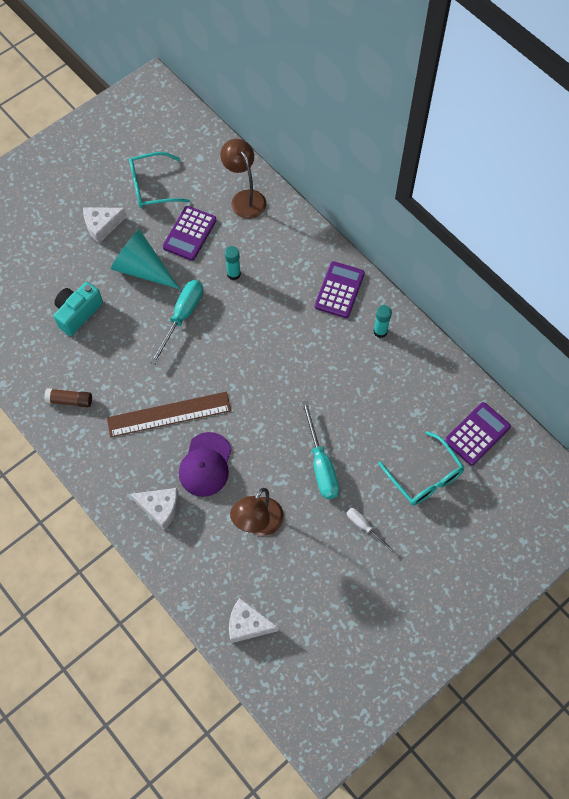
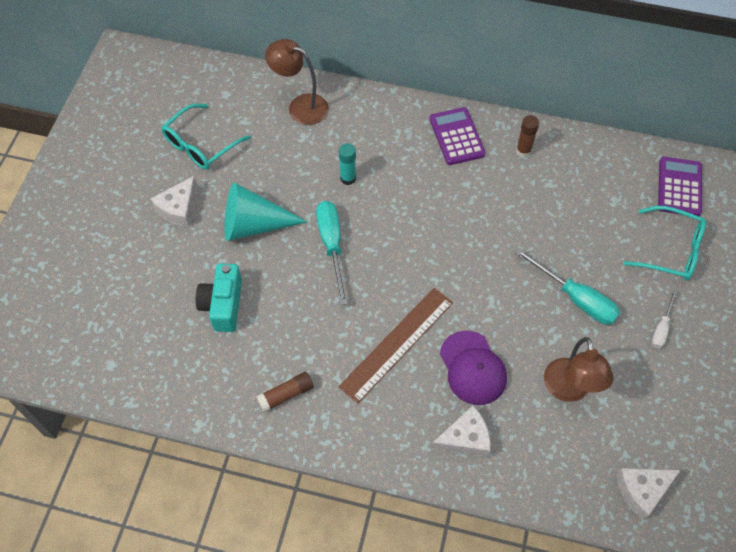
camera: 35 degrees left, 5 degrees down
(189, 233) = (274, 166): purple calculator -> none
(364, 527) = (661, 328): white screwdriver -> white screwdriver turned 75 degrees counterclockwise
(380, 331) = (523, 151): turquoise glue stick -> brown glue stick

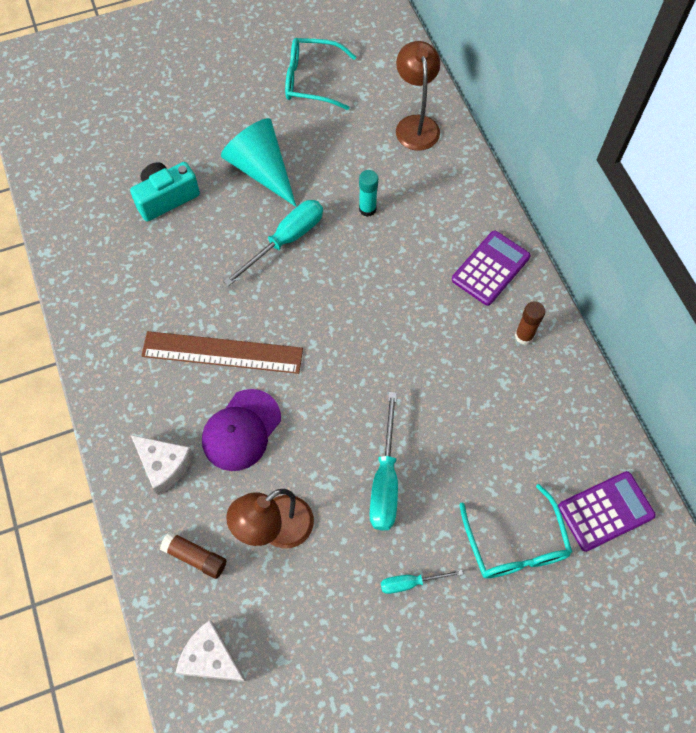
camera: 55 degrees right, 5 degrees up
(179, 209) = (235, 107): white cheese -> none
(286, 395) = (114, 297): brown glue stick -> brown glue stick (195, 557)
(661, 328) = (410, 582): white screwdriver -> turquoise screwdriver

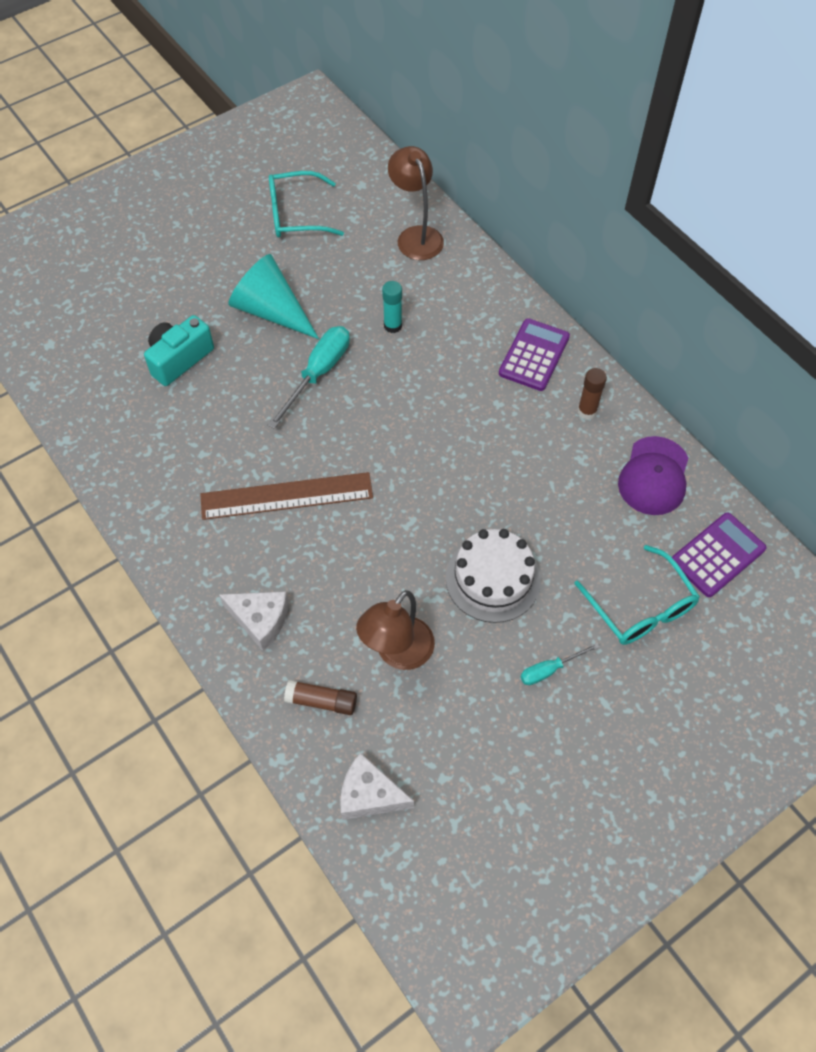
camera: 15 degrees left, 5 degrees down
(241, 430) = (330, 566): purple cap -> purple cap (654, 476)
(385, 480) = (493, 579): turquoise screwdriver -> white cake

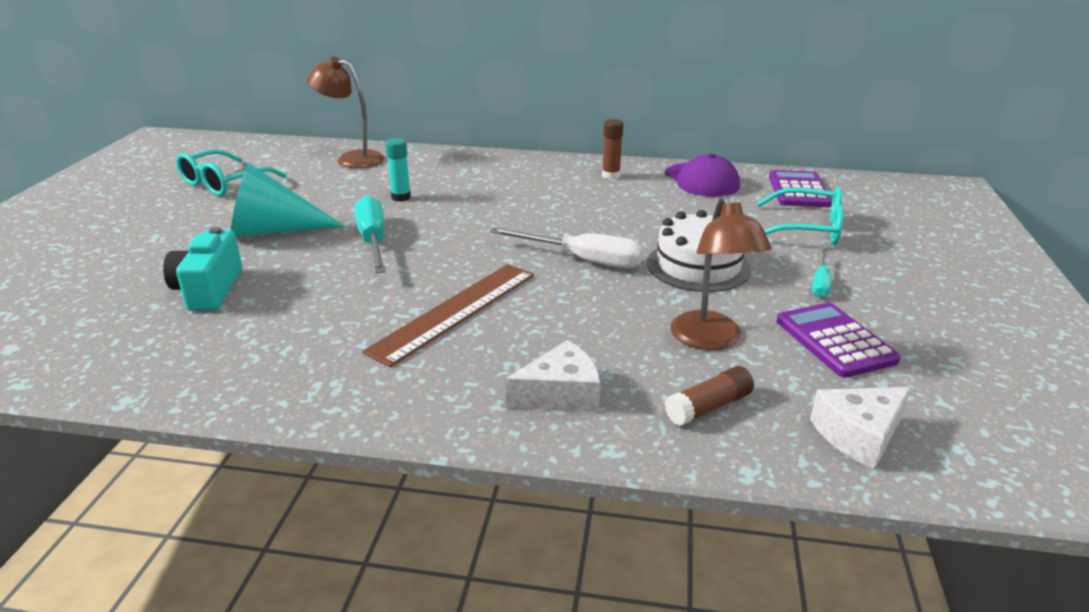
camera: 45 degrees left, 30 degrees down
(424, 507) = (583, 260): none -> white screwdriver
(534, 355) = (532, 170): purple calculator -> purple calculator (835, 341)

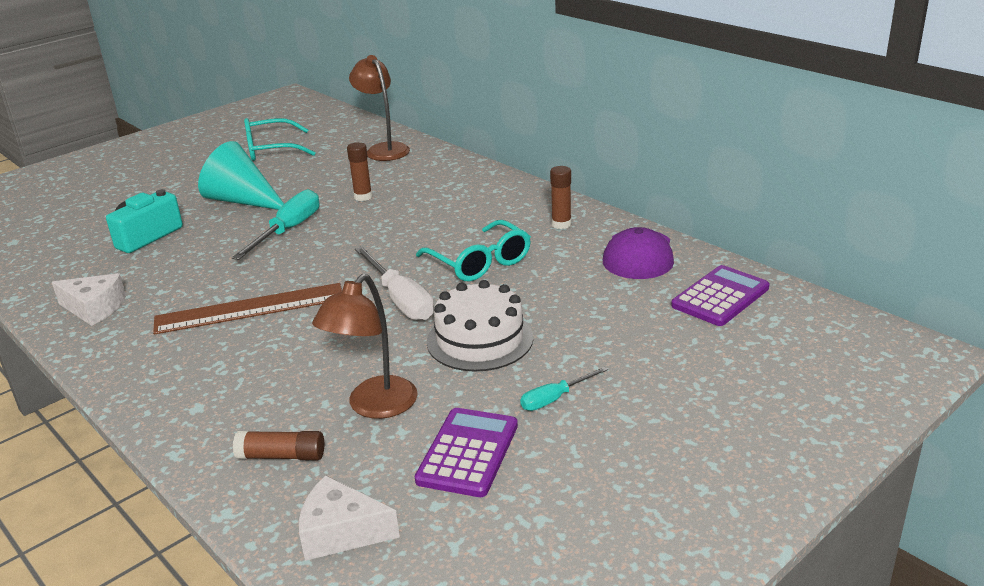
camera: 40 degrees right, 0 degrees up
(401, 197) = (363, 197): turquoise glue stick -> brown glue stick
(560, 394) = (212, 400): white cheese -> white cheese (94, 308)
(807, 229) = (648, 341): turquoise glasses -> turquoise glasses (480, 262)

